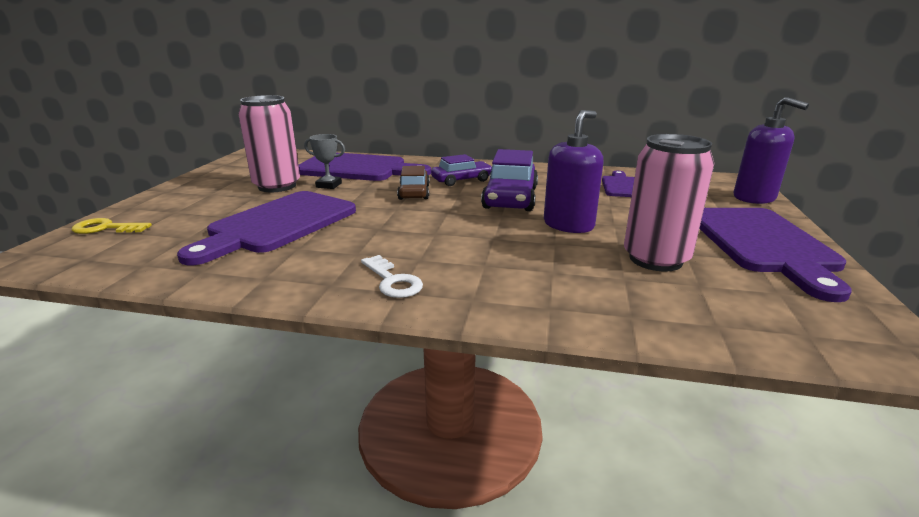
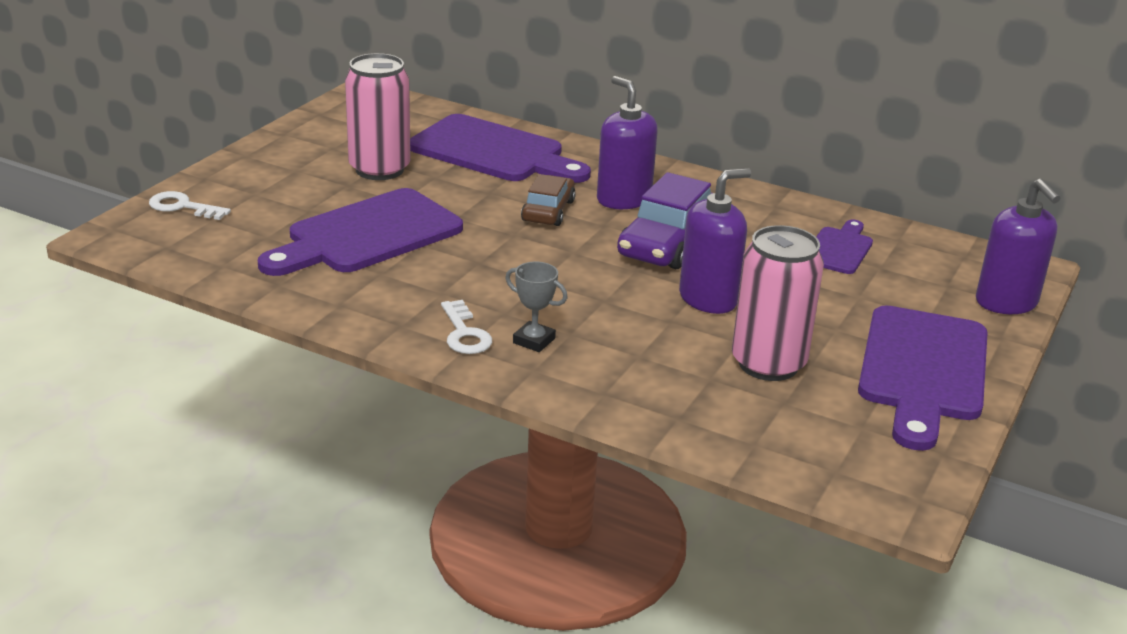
camera: 15 degrees right, 5 degrees up
(106, 228) = (183, 207): yellow key -> white key
(329, 185) = (444, 179): grey trophy -> grey trophy (534, 341)
(462, 180) = (623, 199): purple car -> purple soap dispenser

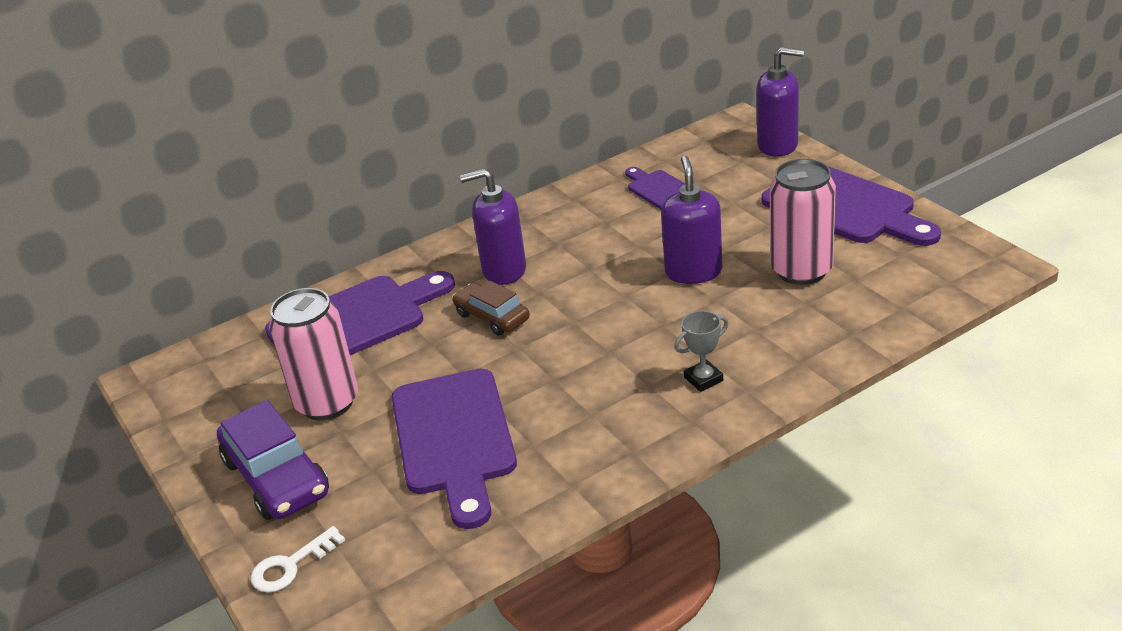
camera: 55 degrees left, 5 degrees up
(464, 333) = (669, 416): white key -> none
(667, 243) = (593, 267): purple car -> purple car (276, 477)

